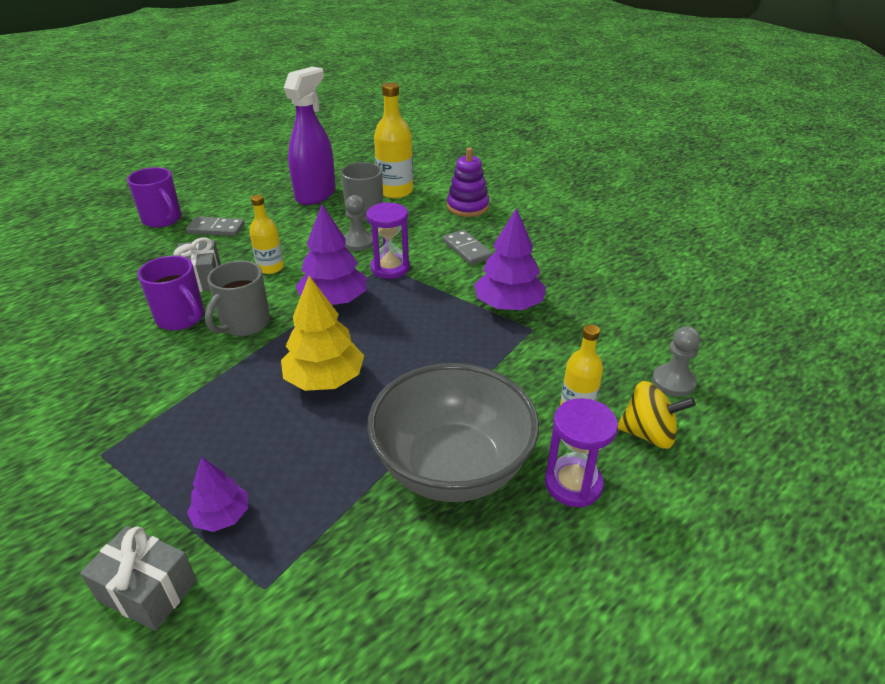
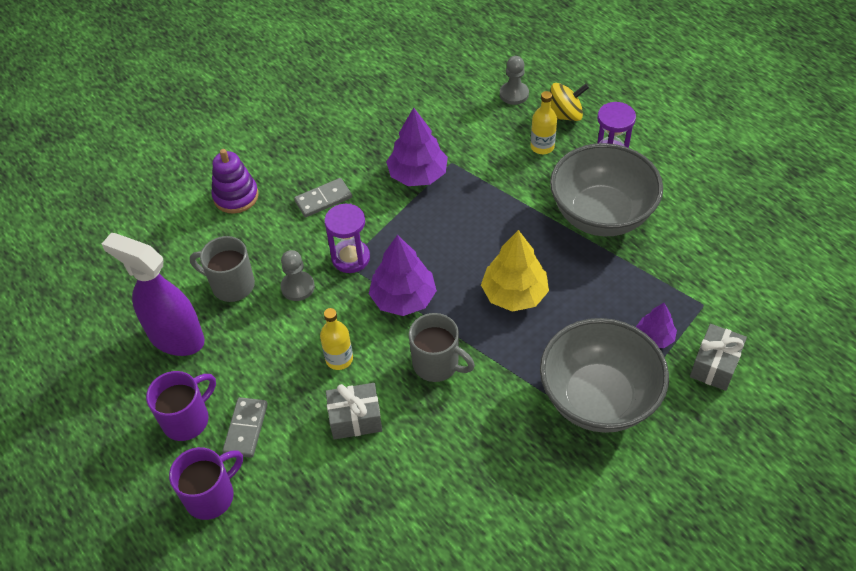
camera: 85 degrees left, 15 degrees up
(149, 450) = (598, 398): none -> grey bowl
(181, 318) = (425, 420): purple mug -> purple mug (187, 419)
(395, 191) = (184, 260): yellow bottle -> none
(648, 434) = (565, 115): yellow spinning top -> yellow spinning top turned 60 degrees clockwise

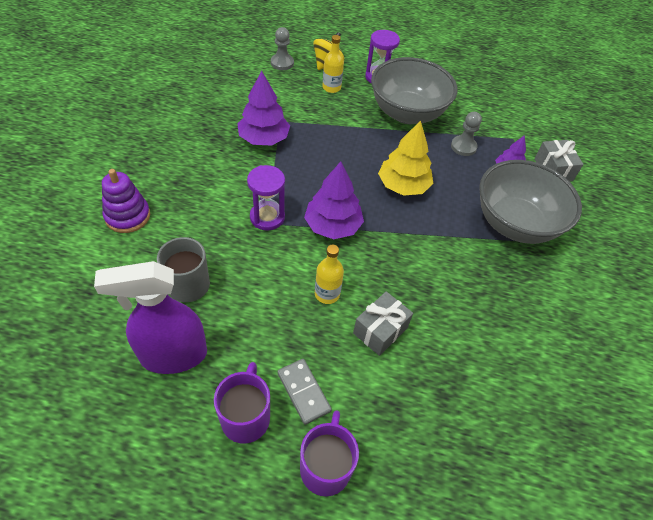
camera: 45 degrees left, 0 degrees up
(297, 287) = (245, 259): grey pawn -> grey pawn (463, 147)
(323, 199) = (206, 186): grey domino -> none
(437, 364) = (399, 258): grey mug -> none

